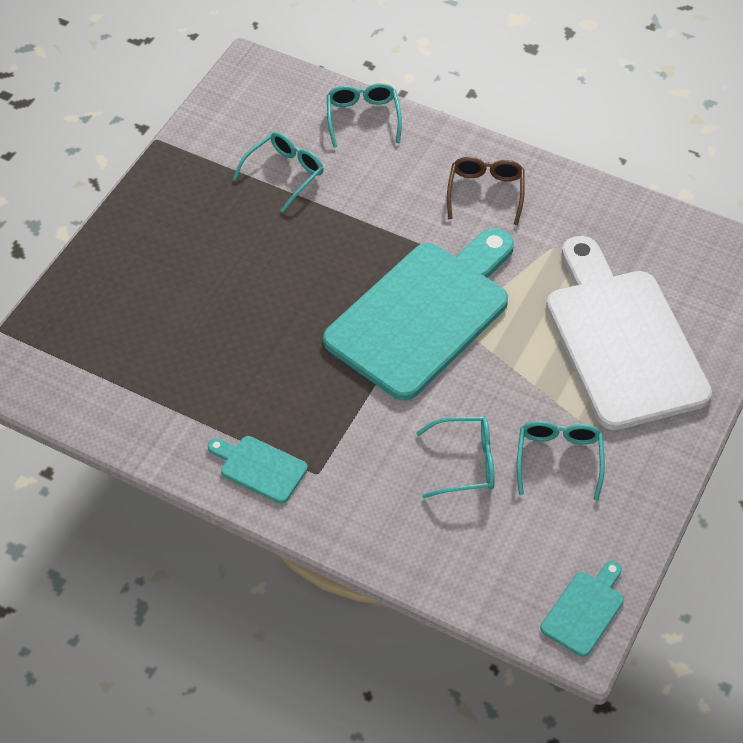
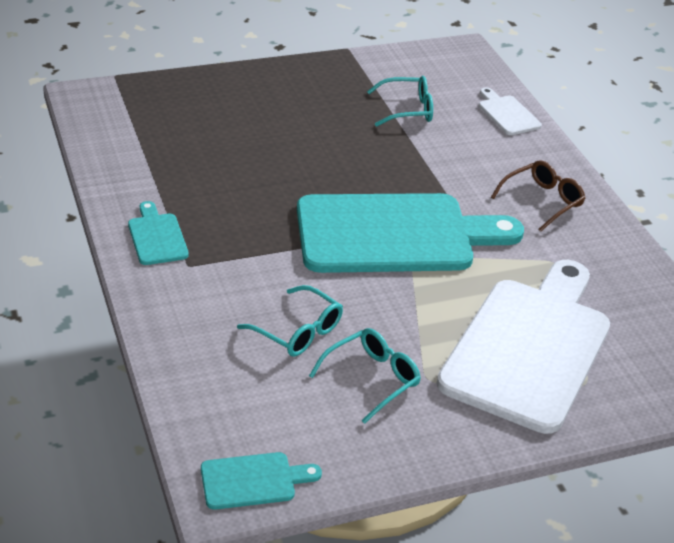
camera: 40 degrees right, 15 degrees down
(363, 118) = (507, 114): turquoise glasses -> white cutting board

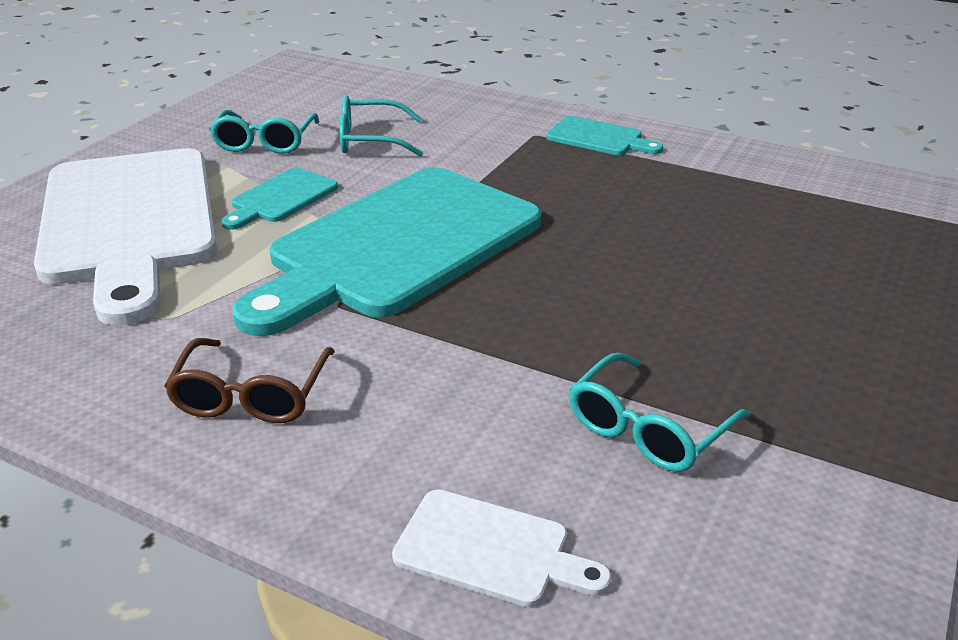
camera: 140 degrees right, 5 degrees down
(253, 480) = (283, 75): turquoise cutting board -> turquoise cutting board (281, 198)

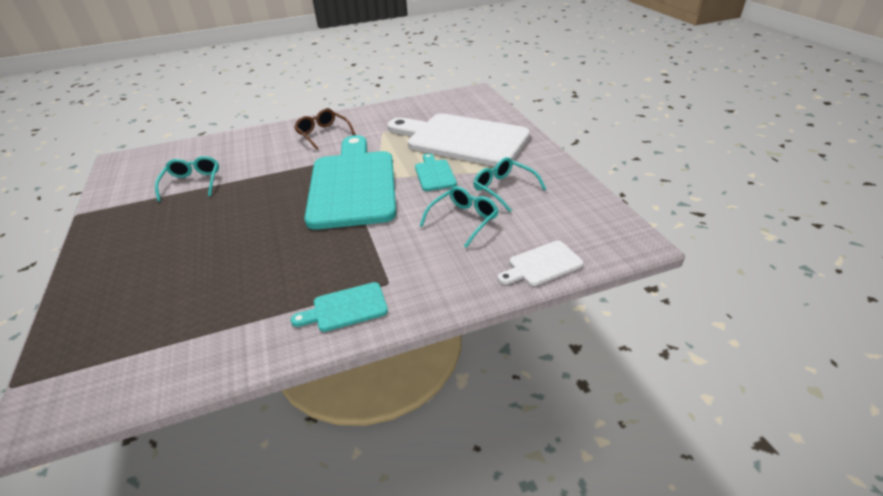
camera: 135 degrees right, 5 degrees up
(490, 550) = (218, 144): white cutting board -> white cutting board (542, 264)

